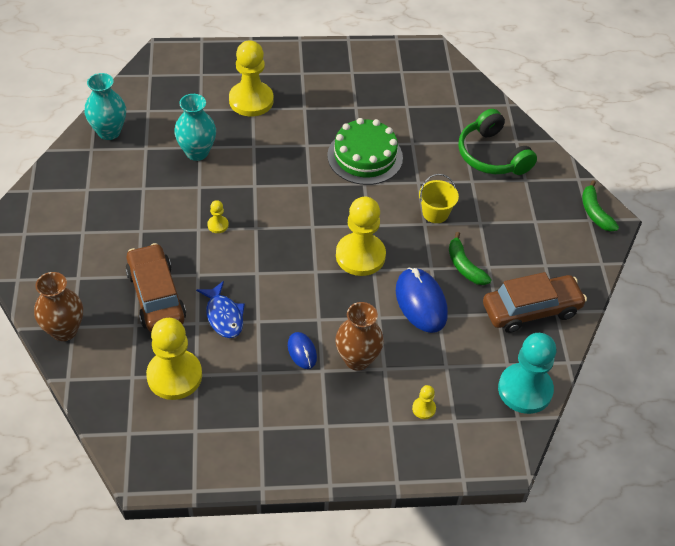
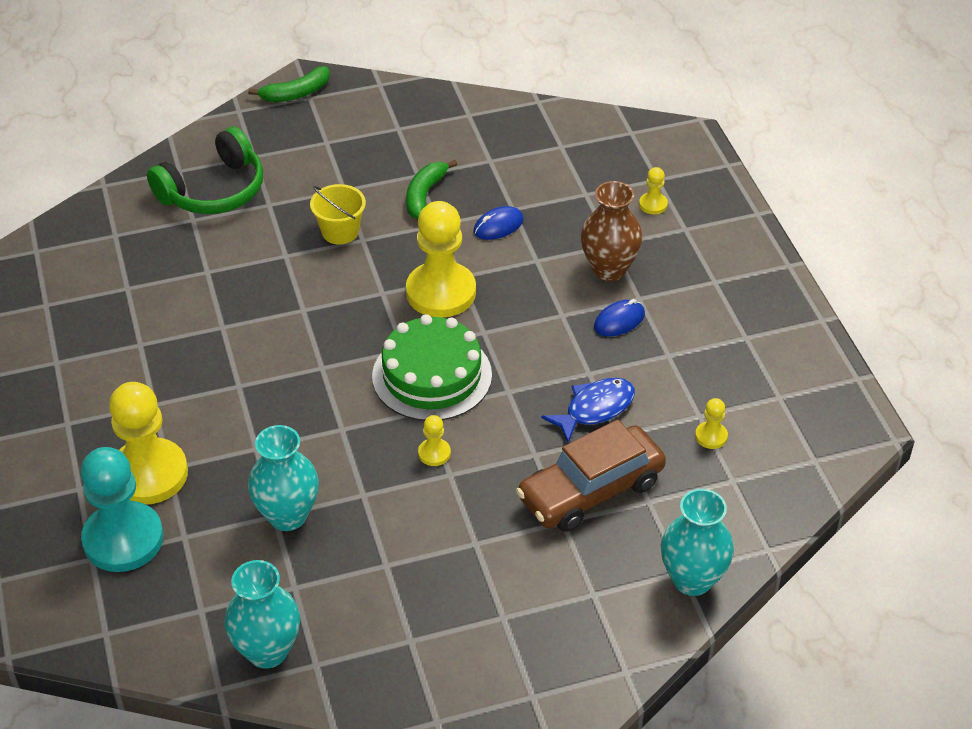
camera: 100 degrees left, 5 degrees down
(64, 330) = (692, 579): brown vase -> turquoise vase
(174, 376) = (711, 436): yellow pawn -> yellow pawn, size x0.43
(365, 156) = (248, 317): green cake -> green cake (432, 375)
(421, 302) = (498, 226): blue mouse -> blue mouse, size x0.55
(464, 266) = (424, 195): green banana -> green banana turned 150 degrees clockwise
(525, 390) = (591, 130): turquoise pawn -> turquoise pawn (123, 539)
(531, 310) = (474, 134): brown car -> none

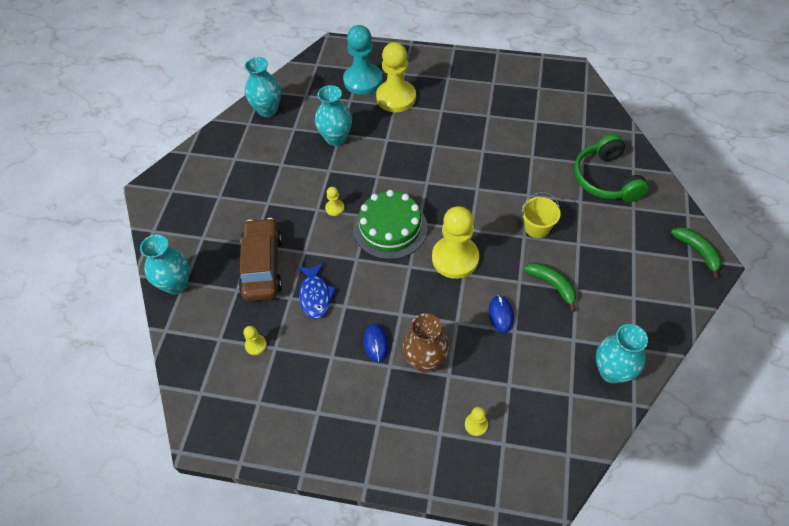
camera: 120 degrees right, 10 degrees up
(296, 93) = (697, 251): green banana -> green banana turned 150 degrees clockwise
(510, 124) = (612, 371): none -> turquoise vase

